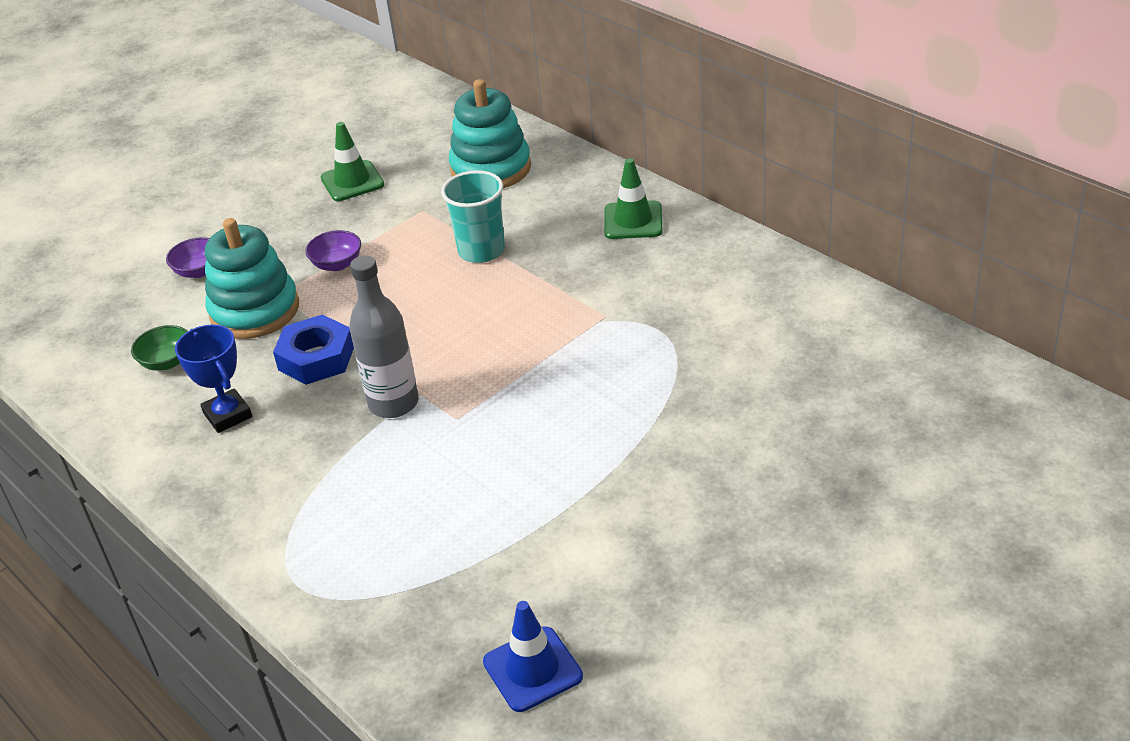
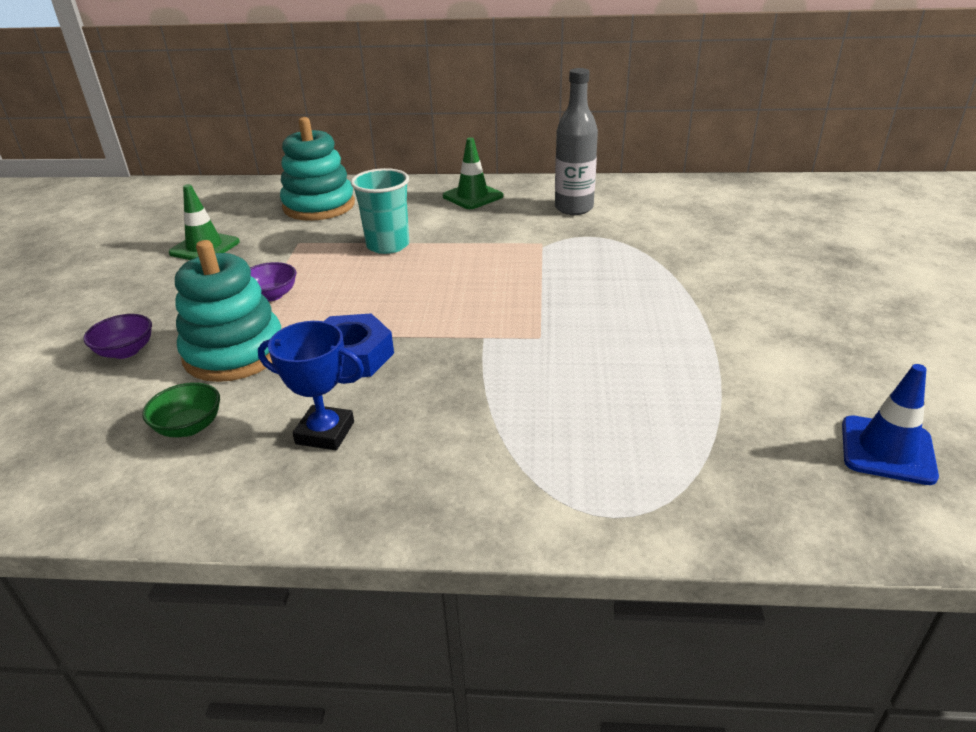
camera: 45 degrees left, 5 degrees down
(393, 403) = (472, 352): grey bottle -> grey bottle (574, 208)

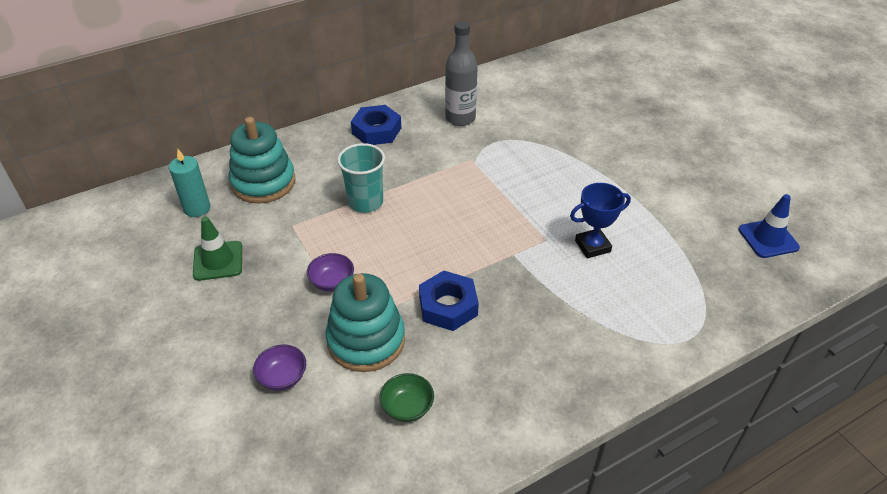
camera: 35 degrees left, 10 degrees up
(242, 208) = (197, 208): none -> turquoise candle
(325, 433) = (496, 367): blue trophy -> blue trophy (592, 246)
(472, 196) = (376, 131): green traffic cone -> blue nut

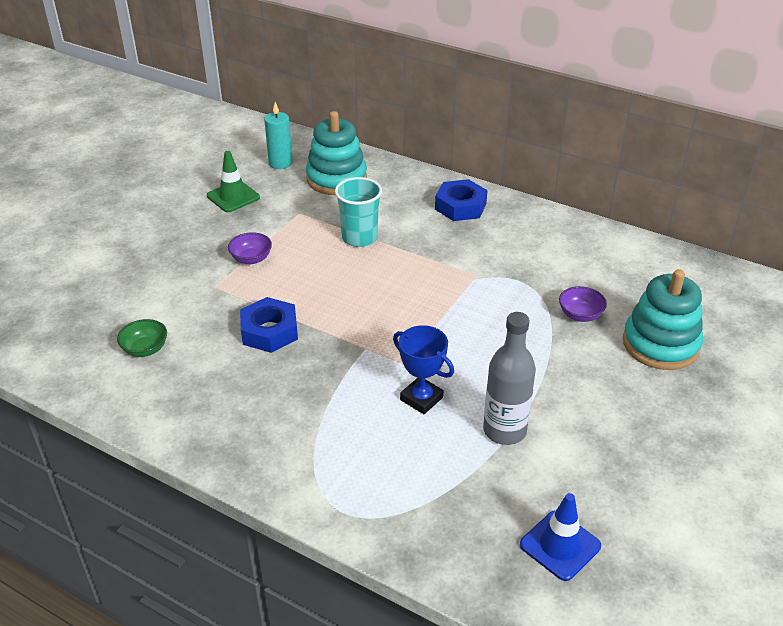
camera: 60 degrees right, 5 degrees down
(282, 377) = (139, 275): purple bowl -> purple bowl (580, 315)
(366, 340) = (201, 301): turquoise stacking toy -> turquoise stacking toy (660, 344)
(460, 118) = (532, 246): grey bottle -> grey bottle (504, 430)

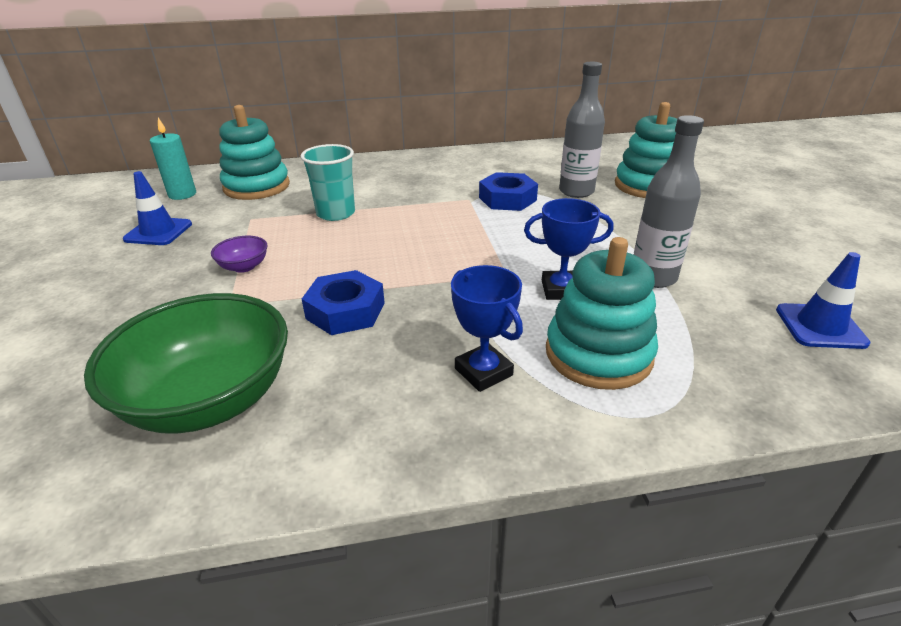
camera: 40 degrees left, 5 degrees down
(145, 349) = (210, 399): green bowl -> green bowl, size x2.40
(233, 197) = (158, 232): green traffic cone -> blue traffic cone
(292, 424) = (483, 372): none -> blue trophy
(373, 458) = (598, 354): none -> turquoise stacking toy
(460, 206) = (392, 168): blue nut -> blue nut (507, 199)
(580, 315) = (576, 191): purple bowl -> grey bottle

